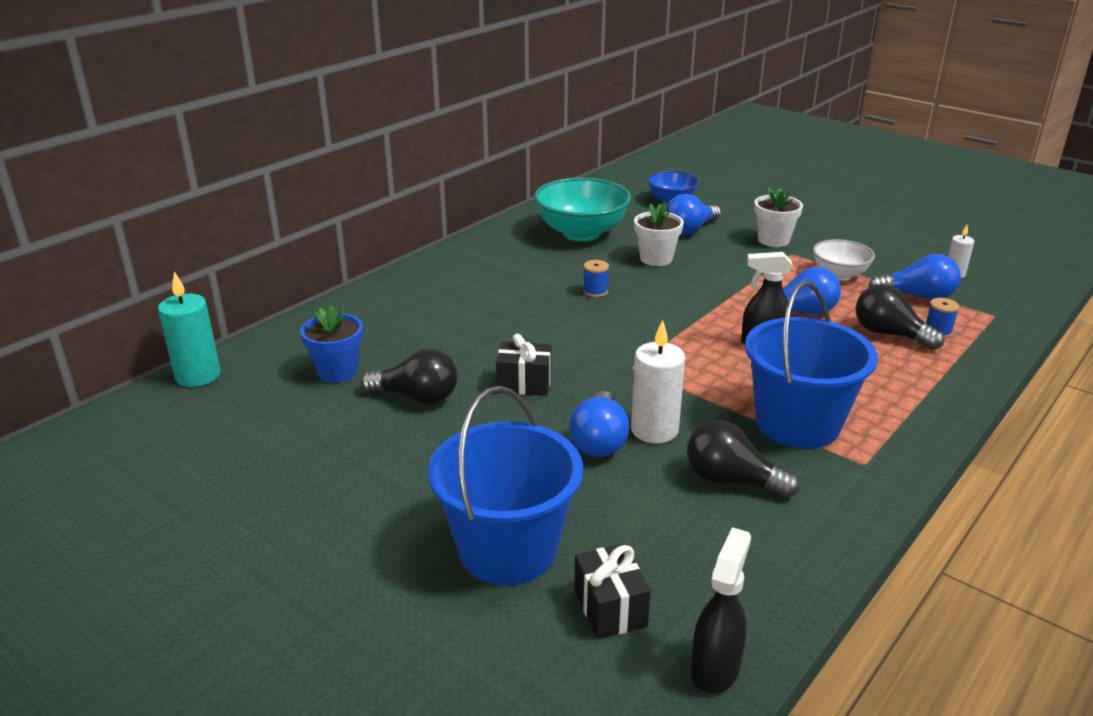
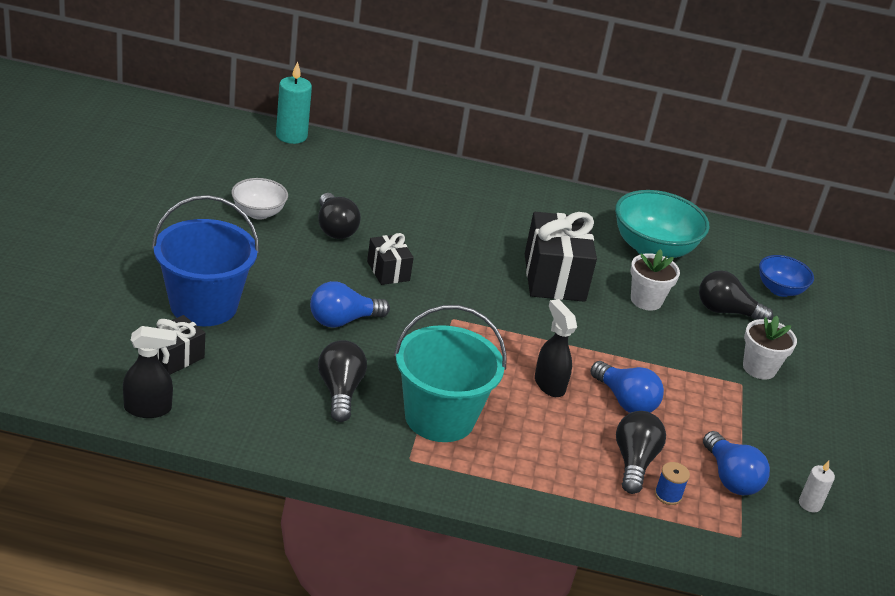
camera: 55 degrees right, 5 degrees up
(337, 371) = (339, 187): blue flower pot -> none
(595, 291) = (554, 277): blue spool -> black gift
(654, 430) = (376, 344): white candle -> none
(690, 230) = (726, 311): blue light bulb -> black light bulb
(797, 423) = (439, 417): blue bucket -> turquoise bucket
(839, 275) = (726, 420): white bowl -> white bowl (258, 213)

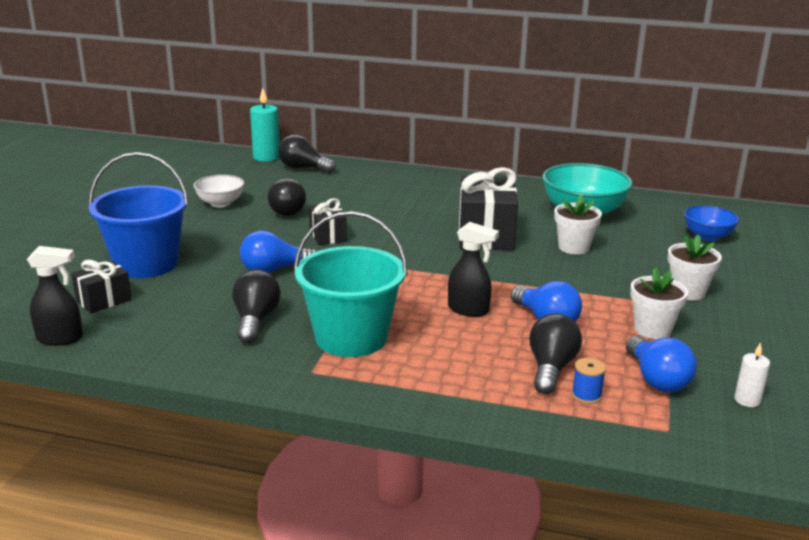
camera: 10 degrees right, 10 degrees down
(549, 384) = (469, 310): black spray bottle -> black spray bottle turned 135 degrees clockwise
(726, 311) = (653, 253): black light bulb -> black light bulb (303, 168)
(726, 416) = (652, 329): none -> white flower pot

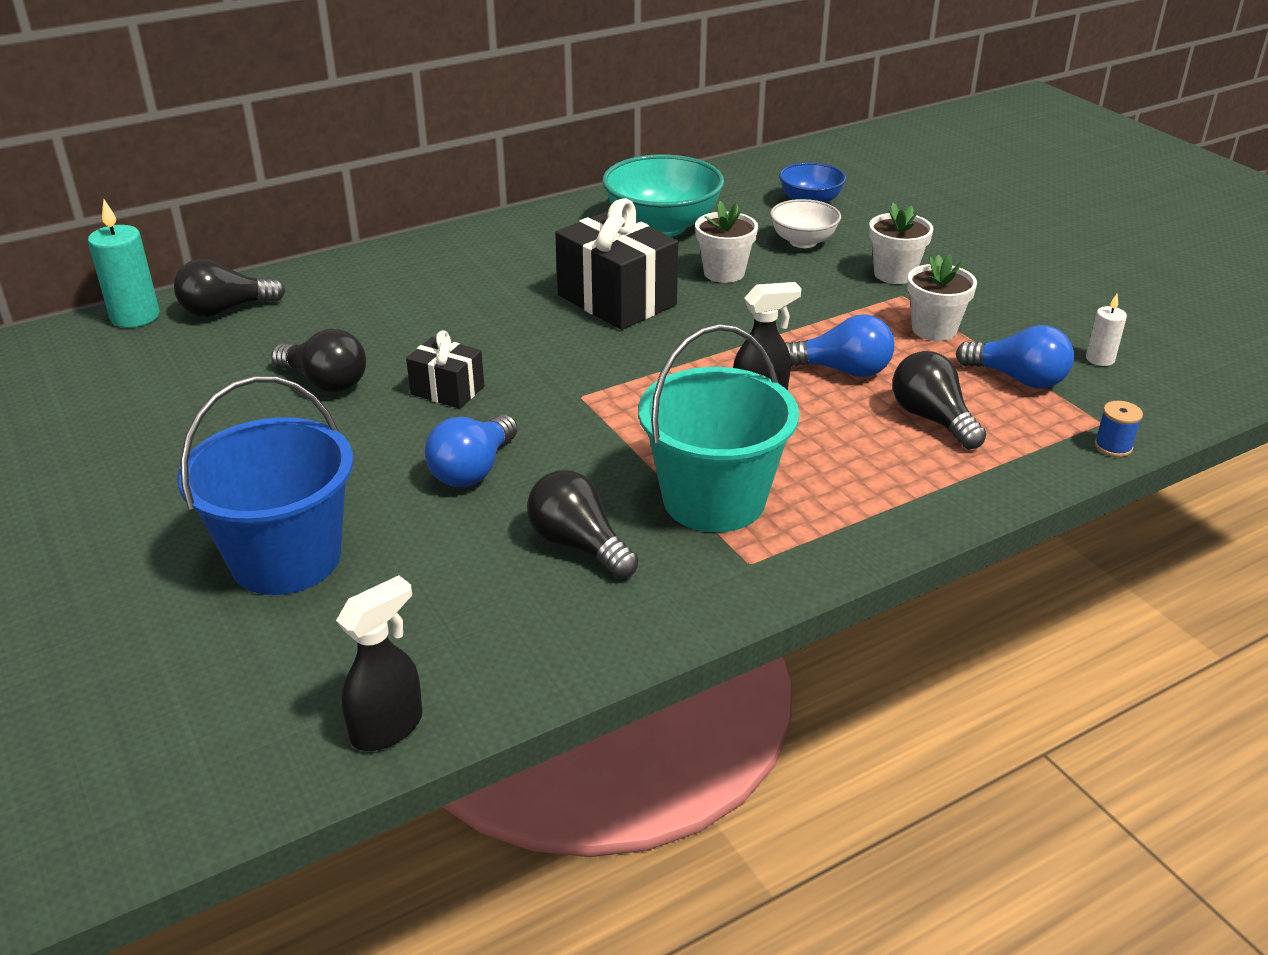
camera: 45 degrees left, 10 degrees up
(103, 300) = (335, 642): black gift -> none
(220, 203) = (209, 417): white bowl -> white bowl (803, 241)
(586, 395) = (1000, 428): blue spool -> blue spool (1113, 446)

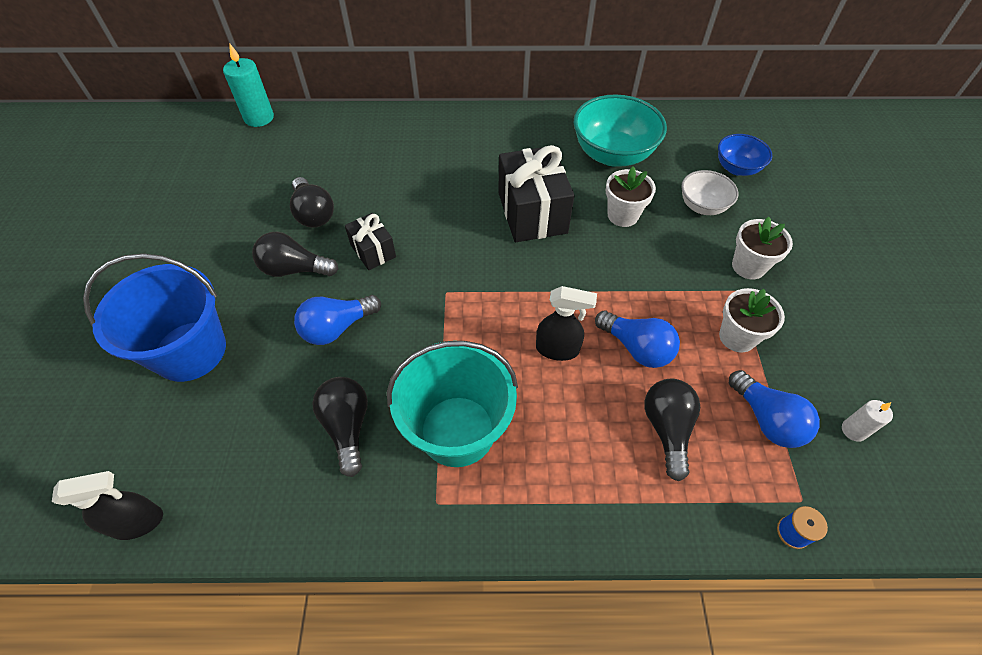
camera: 30 degrees right, 20 degrees up
(226, 310) = (306, 131): black light bulb -> black light bulb (294, 269)

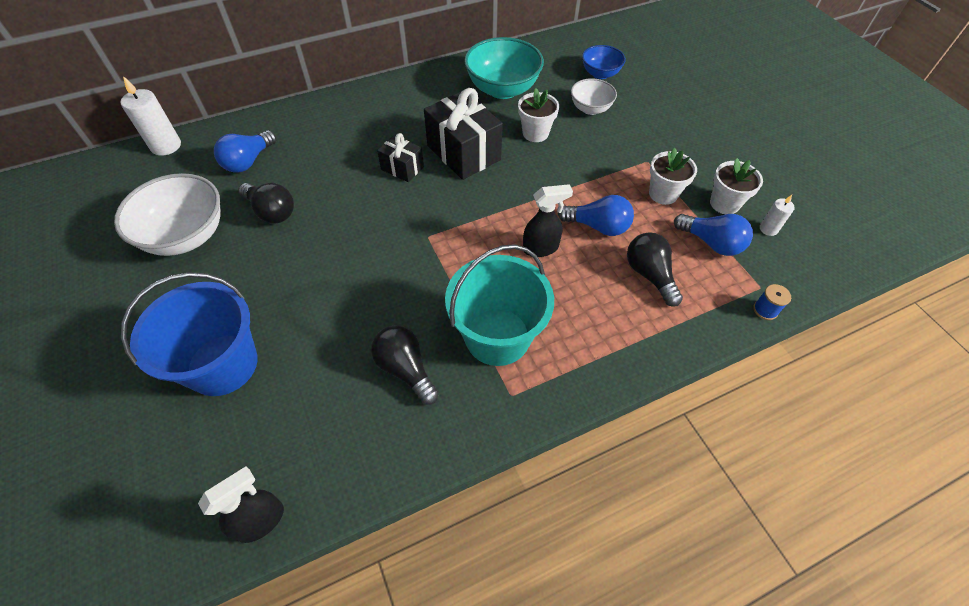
camera: 25 degrees left, 0 degrees up
(229, 212) = (187, 236): none -> white bowl
(259, 118) = (166, 146): turquoise candle -> white candle
(294, 269) = (282, 263): black light bulb -> none
(337, 328) = (350, 296): blue light bulb -> blue light bulb (248, 161)
(373, 251) = (345, 225): black gift -> black gift (402, 168)
(748, 266) = (645, 142): white flower pot -> white flower pot (724, 204)

